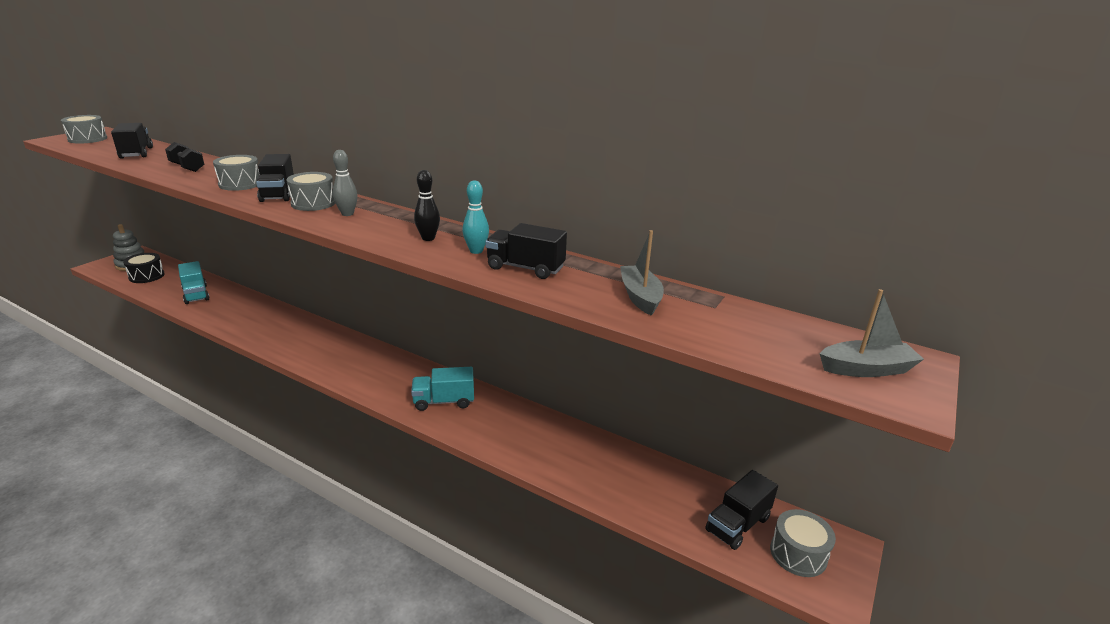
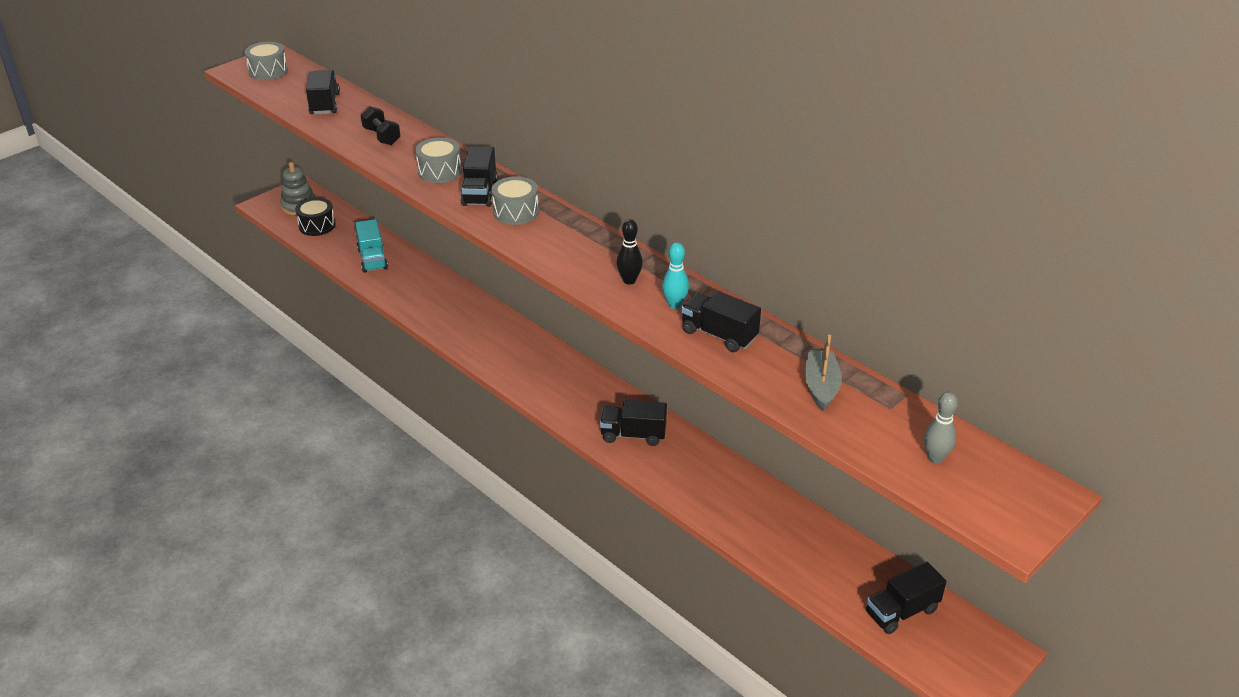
camera: 15 degrees right, 10 degrees up
(347, 214) = (550, 233): grey bowling pin -> grey bowling pin (935, 458)
(444, 401) = (633, 435): turquoise truck -> black truck
(798, 554) = (950, 648): grey drum -> none
(866, 369) = (996, 498): grey boat -> none

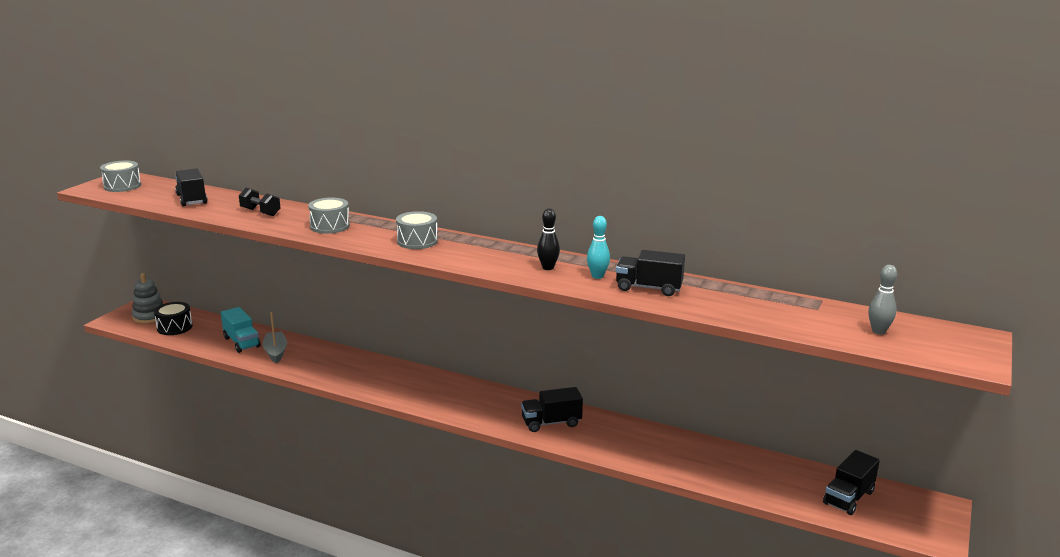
camera: 20 degrees left, 15 degrees down
(479, 193) = (376, 234): black truck -> none
(821, 387) = (755, 305): grey boat -> grey boat (276, 352)

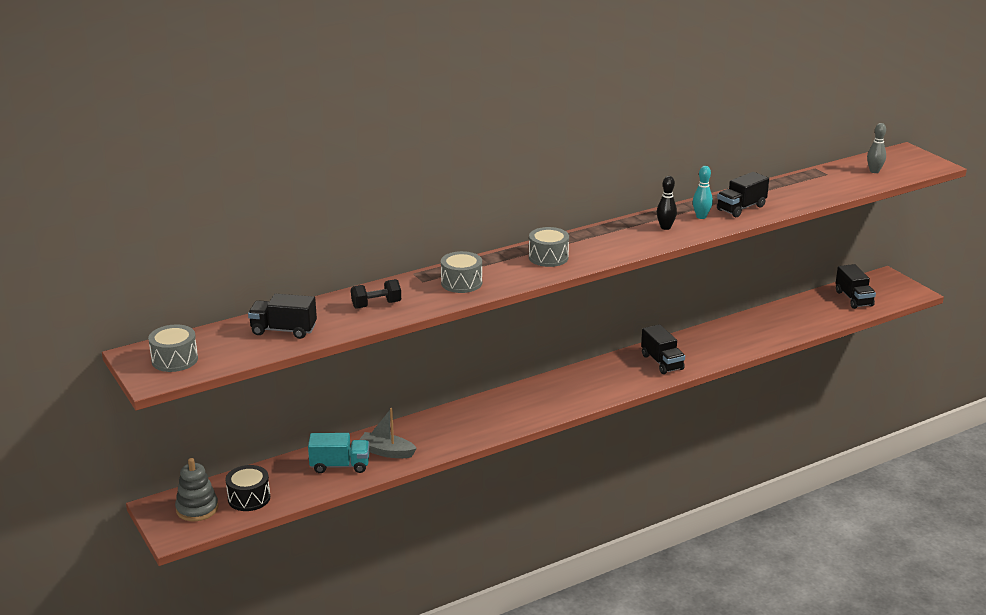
camera: 55 degrees left, 5 degrees up
(551, 423) = (662, 362): black truck -> black truck turned 45 degrees counterclockwise

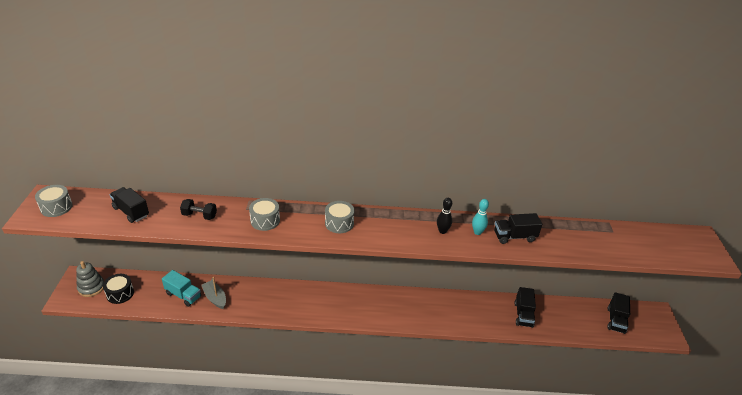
camera: 30 degrees right, 10 degrees up
(662, 362) = (433, 311): black truck -> black truck (523, 314)
(874, 171) = (655, 244): grey bowling pin -> none

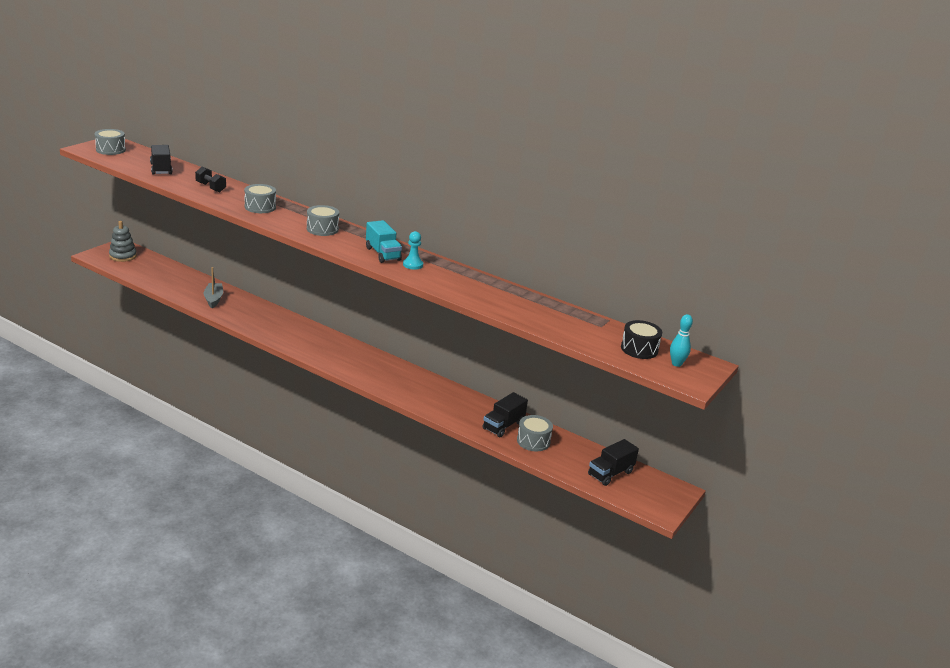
camera: 30 degrees right, 10 degrees down
(120, 293) = (140, 268): black drum -> black drum (639, 349)
(183, 295) = (189, 287): turquoise truck -> turquoise truck (383, 254)
(442, 231) = (413, 265): black bowling pin -> turquoise pawn
(477, 232) = (447, 277): turquoise bowling pin -> turquoise bowling pin (676, 364)
(514, 236) = (481, 292): black truck -> none
(552, 318) = (533, 441): none -> grey drum

